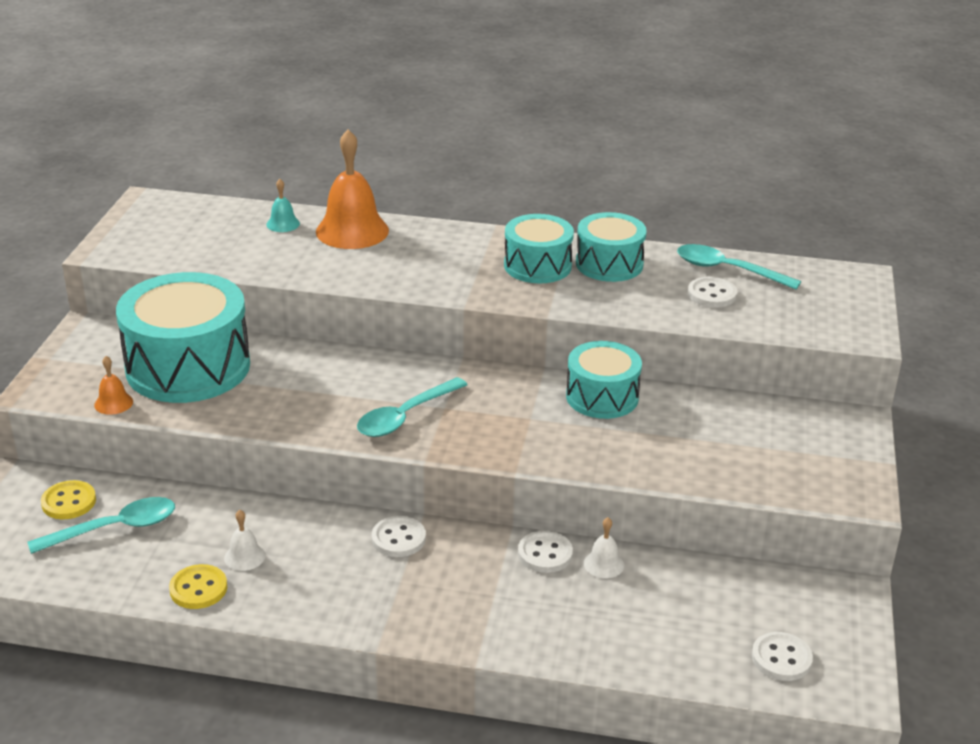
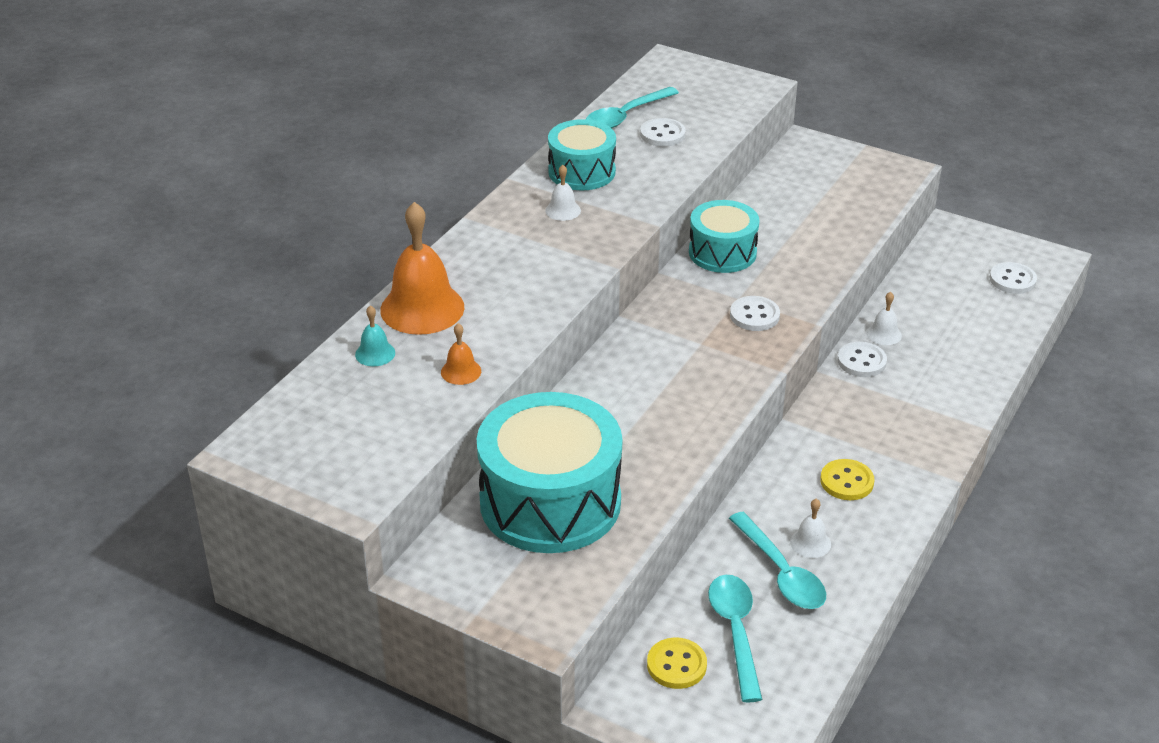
camera: 70 degrees left, 5 degrees up
(113, 403) = (597, 567): orange bell -> orange bell (461, 371)
(198, 589) = (849, 581): yellow button -> yellow button (846, 481)
(398, 538) = (815, 440): white button -> white button (754, 315)
(405, 416) = (706, 369): turquoise spoon -> turquoise spoon (781, 572)
(537, 266) = (563, 210): turquoise drum -> white bell

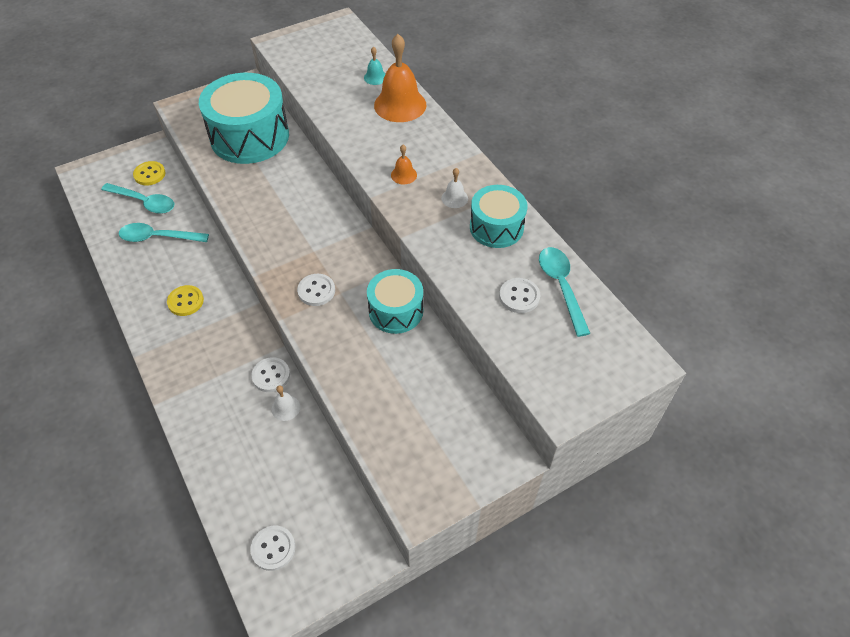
camera: 120 degrees right, 15 degrees up
(461, 371) = (333, 100): orange bell -> orange bell (404, 175)
(810, 543) = (163, 260): white bell -> none

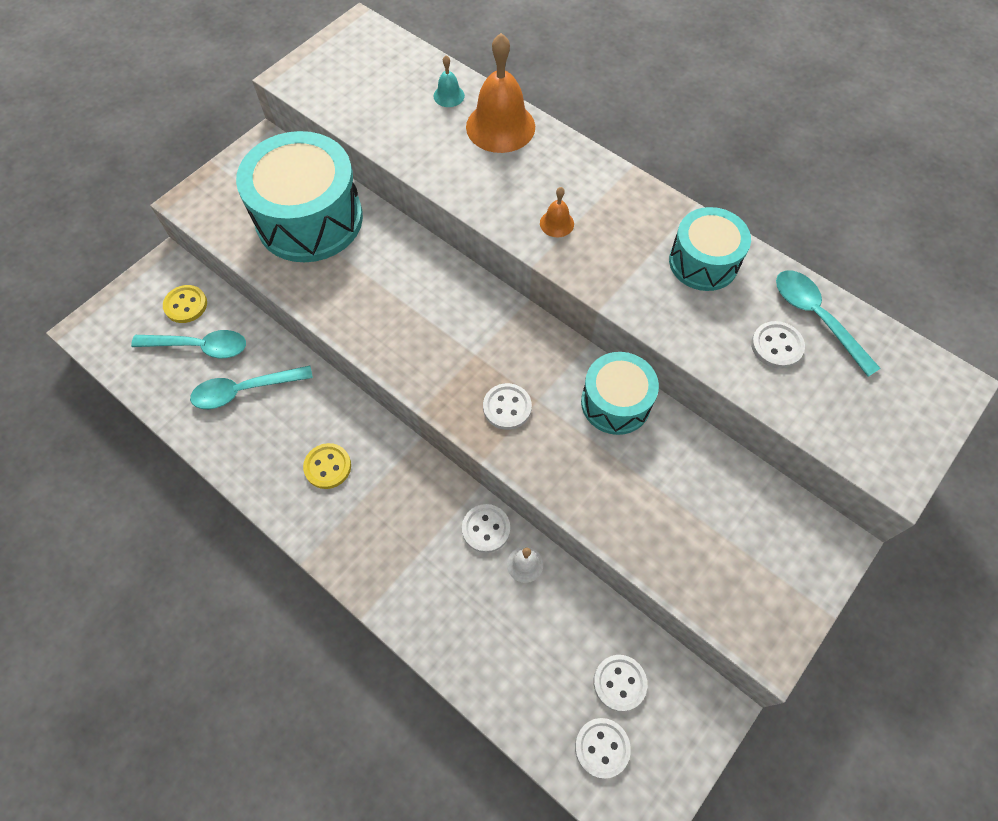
camera: 20 degrees left, 10 degrees up
(310, 510) = (619, 683): none -> white button
(454, 198) = (634, 237): white bell -> none

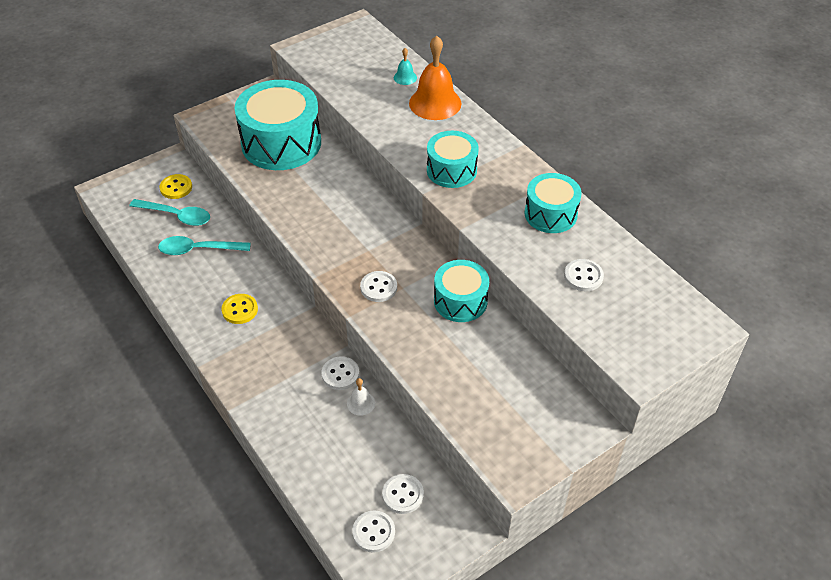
camera: 15 degrees right, 15 degrees down
(556, 223) = (451, 170): orange bell -> turquoise drum
(816, 318) = (621, 265): turquoise spoon -> none

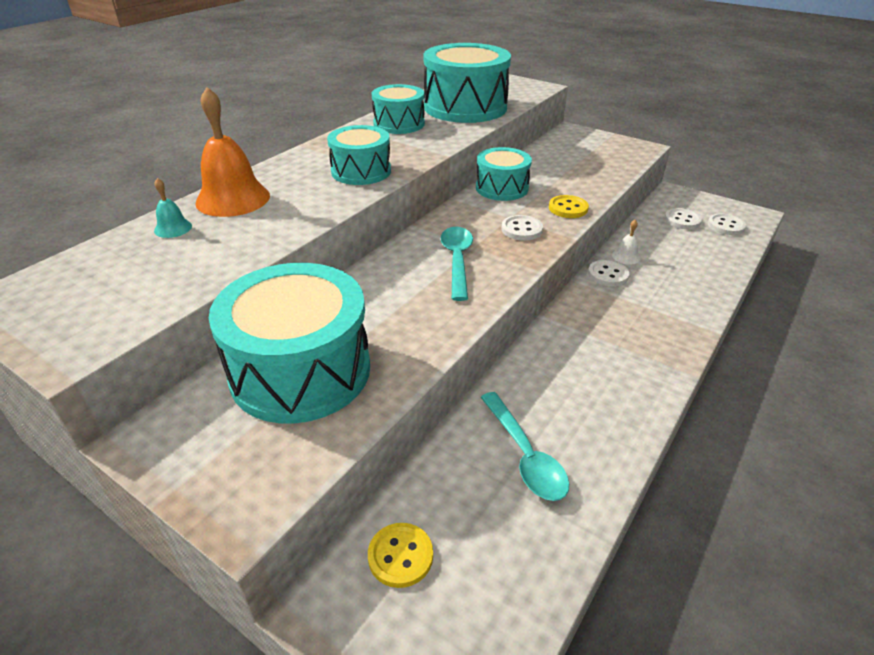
camera: 110 degrees left, 10 degrees down
(176, 216) = (470, 520): turquoise spoon -> turquoise spoon (457, 261)
(240, 310) = (593, 370): yellow button -> yellow button (568, 208)
(583, 276) = (465, 107): white button -> turquoise drum

